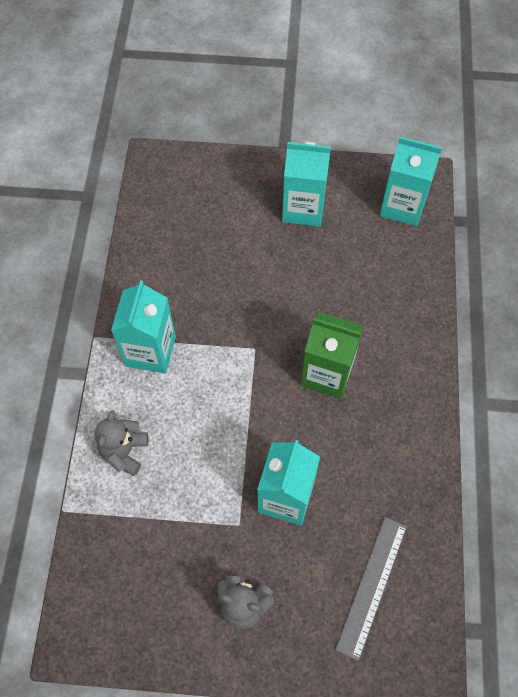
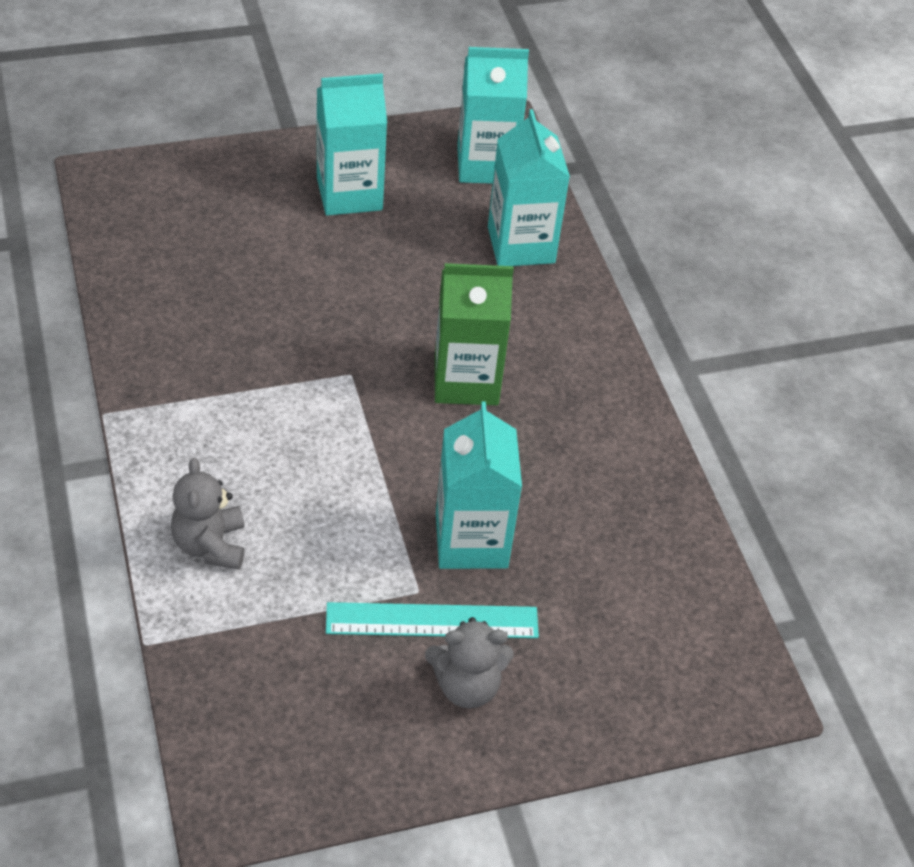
camera: 25 degrees left, 15 degrees down
(150, 351) = (197, 411): turquoise carton -> turquoise carton (521, 245)
(239, 549) = (432, 620): none -> turquoise ruler
(371, 586) = (634, 614): grey ruler -> none

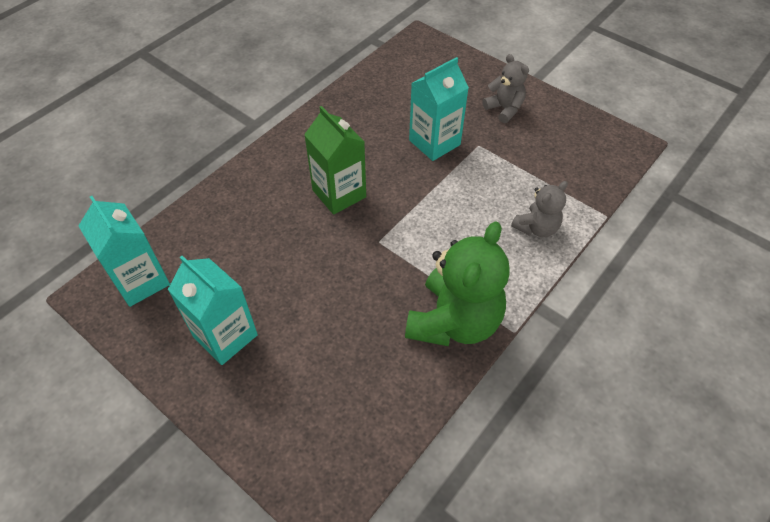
camera: 120 degrees left, 5 degrees up
(173, 371) = (454, 321): none -> green teddy bear
(432, 620) = (487, 133): turquoise ruler -> none
(521, 245) = (209, 225): turquoise carton -> none

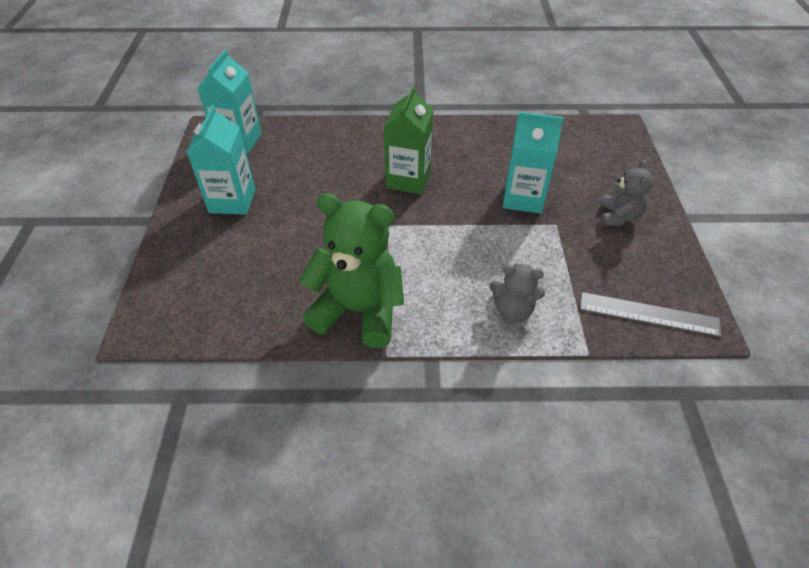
camera: 50 degrees right, 5 degrees down
(454, 321) = (359, 311): green teddy bear -> green teddy bear turned 150 degrees counterclockwise
(600, 161) = (648, 314): none -> grey ruler

